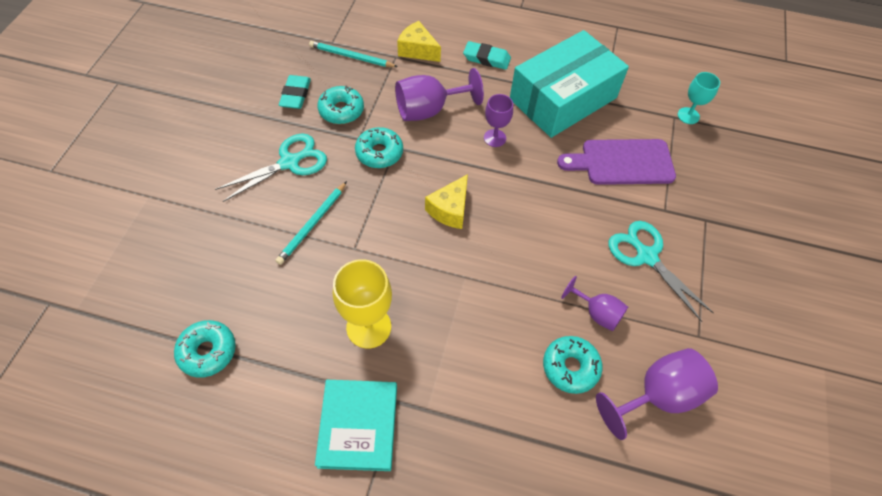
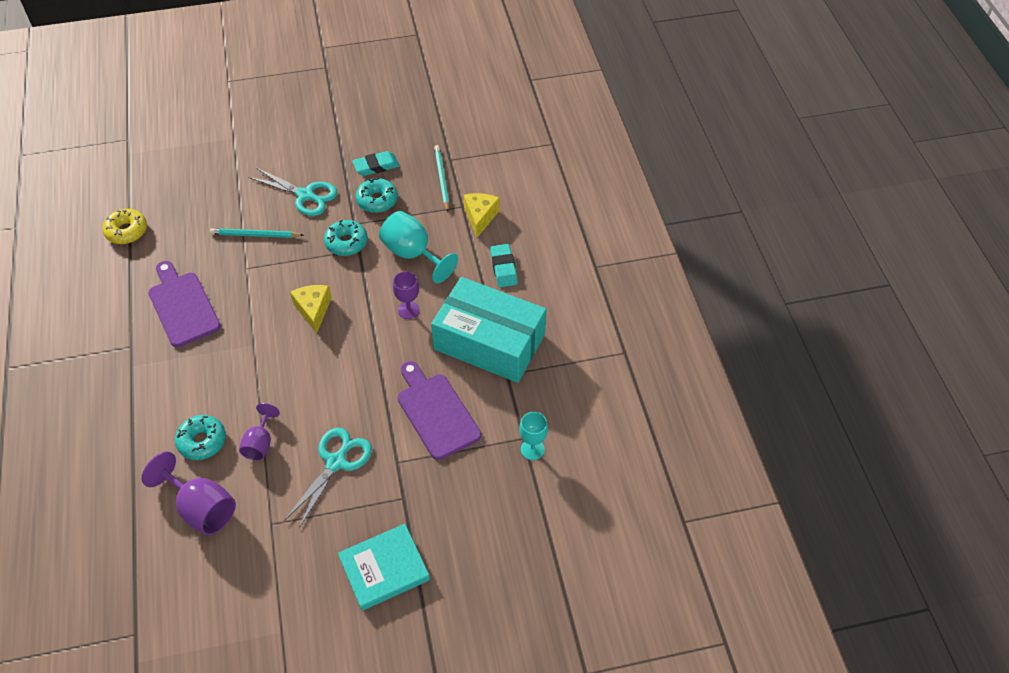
camera: 65 degrees right, 5 degrees down
(208, 351) = (126, 231): turquoise donut -> yellow donut
(358, 426) = (105, 333): turquoise book -> turquoise book (384, 569)
(368, 327) = (182, 306): yellow goblet -> purple cutting board
(429, 110) = (413, 254): purple goblet -> turquoise goblet
(450, 209) = (313, 310): yellow cheese -> yellow cheese turned 75 degrees clockwise

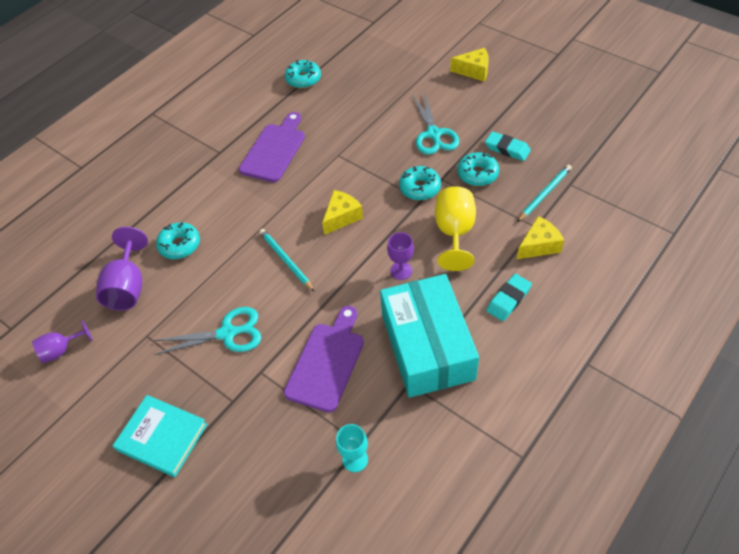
camera: 55 degrees right, 0 degrees up
(126, 231) = (303, 79): yellow donut -> turquoise donut
(255, 235) = (370, 137): turquoise pencil -> turquoise pencil (286, 260)
(260, 443) = (205, 277): purple goblet -> purple goblet (61, 350)
(274, 124) = (474, 71): none -> yellow cheese
(413, 254) = (454, 233): turquoise goblet -> yellow goblet

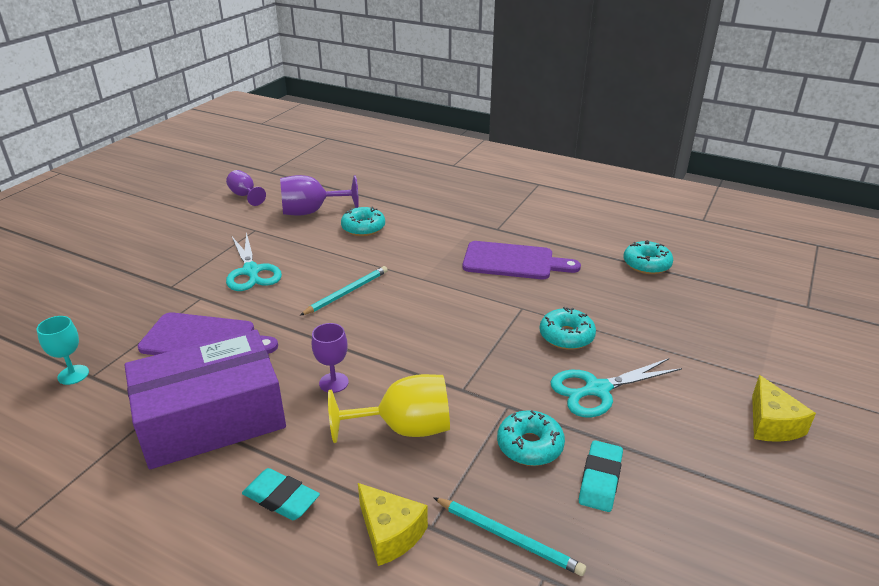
camera: 75 degrees right, 20 degrees down
(162, 437) = (142, 256): turquoise book -> none
(342, 217) = (417, 324): yellow cheese -> none
(419, 188) = (483, 385): turquoise donut -> turquoise donut (566, 336)
(427, 346) = (211, 418): turquoise box -> purple box

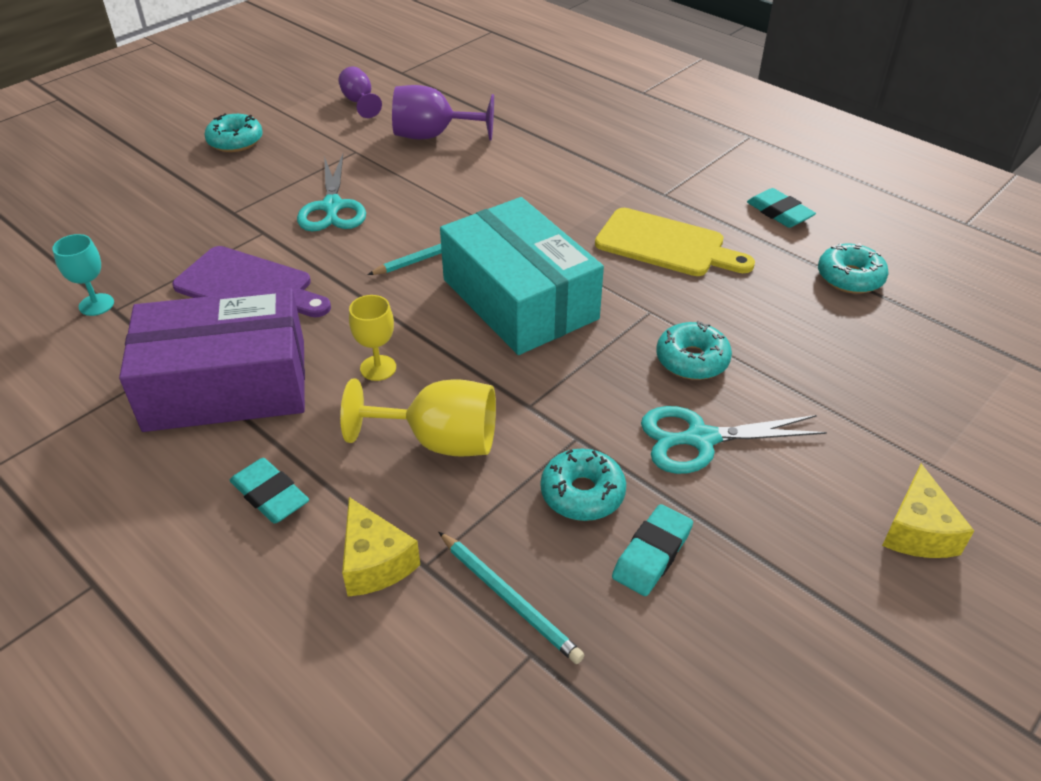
camera: 15 degrees right, 10 degrees up
(333, 382) = (378, 368): purple goblet -> yellow goblet
(363, 228) = (489, 168): turquoise donut -> turquoise donut (235, 141)
(423, 314) = (519, 299): none -> turquoise box
(513, 261) = (666, 245): purple cutting board -> yellow cutting board
(581, 230) = (779, 213): none -> turquoise eraser

